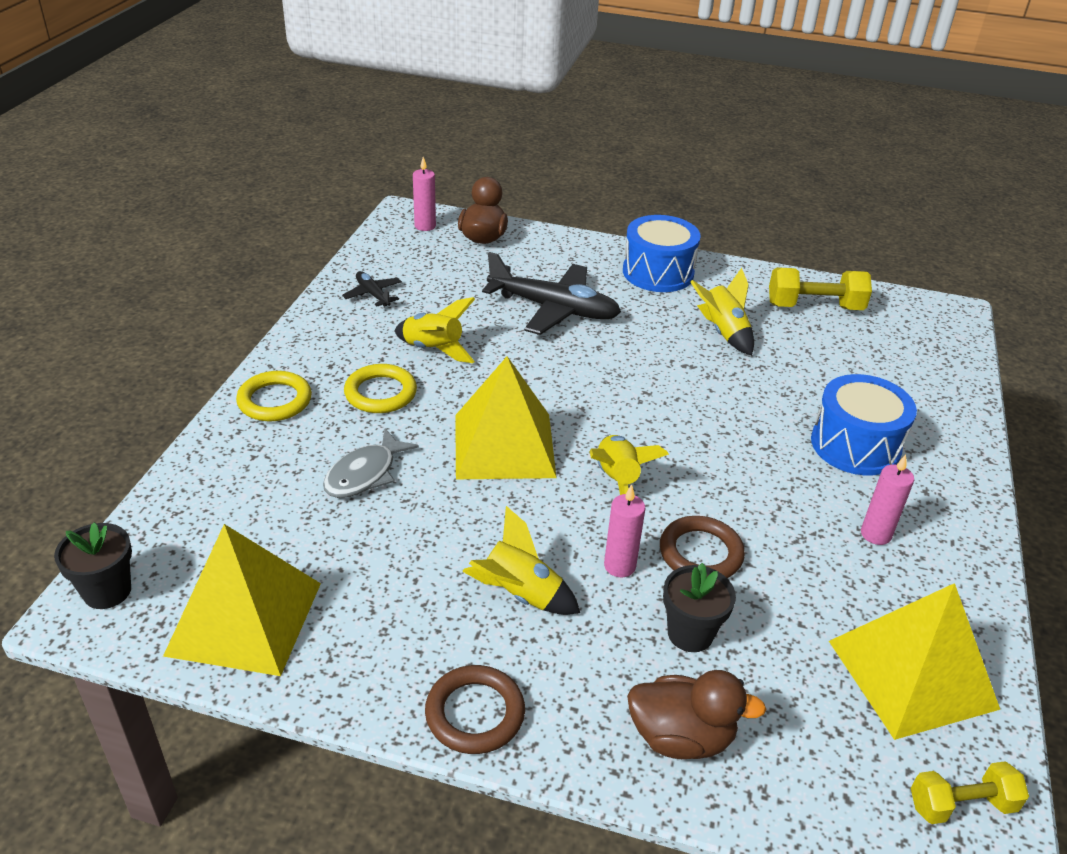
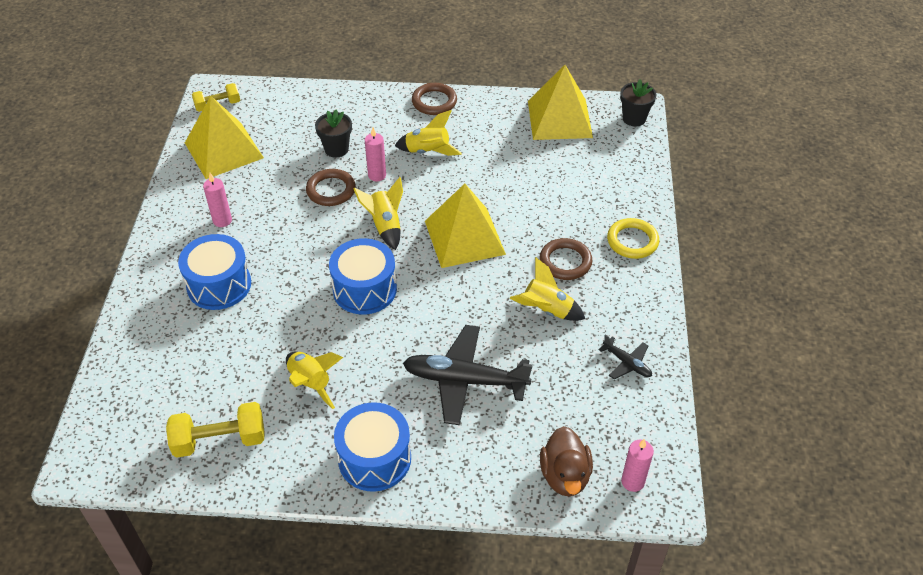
camera: 170 degrees right, 10 degrees up
(365, 474) = (543, 201): grey fish -> none
(380, 393) = (565, 262): yellow ring -> brown ring
(655, 407) = (364, 289): none -> blue drum
(681, 737) = (340, 108): brown duck -> none

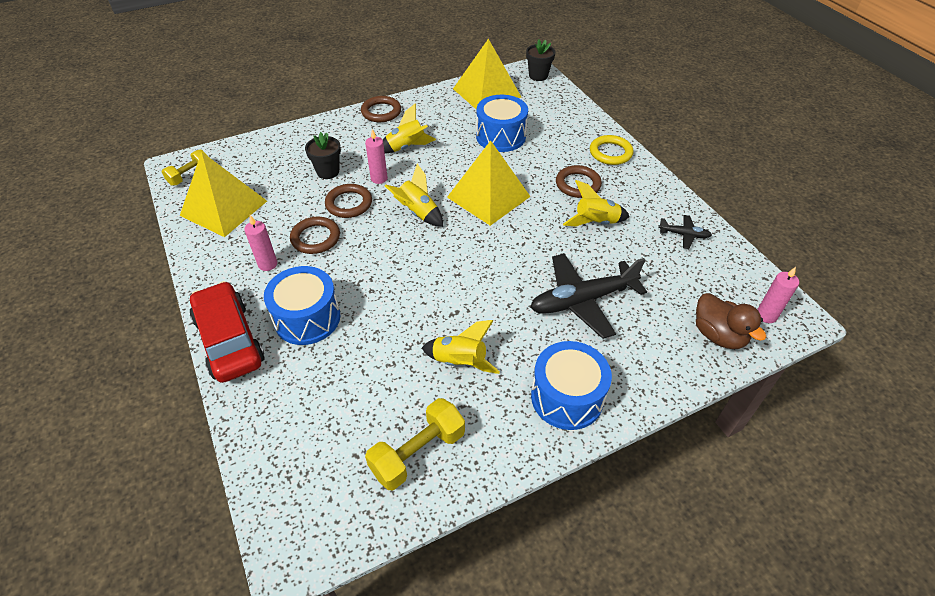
camera: 30 degrees left, 0 degrees up
(148, 276) = (229, 340): none -> red car
(278, 212) = (315, 238): none -> brown ring
(364, 289) = (442, 267): blue drum -> blue drum (500, 136)

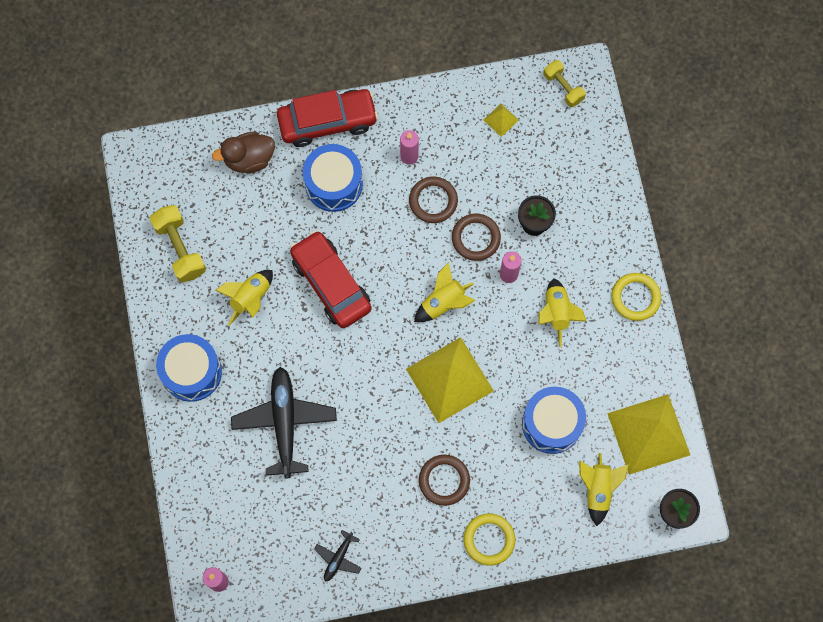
camera: 105 degrees right, 25 degrees up
(224, 208) = (501, 120): yellow pyramid -> yellow pyramid, size x0.41
(381, 112) = (635, 298): brown ring -> yellow ring
(422, 296) = (331, 284): none -> red car
(595, 223) = (380, 475): yellow rocket -> yellow rocket (598, 489)
(718, 335) = (211, 526): brown duck -> brown duck (249, 159)

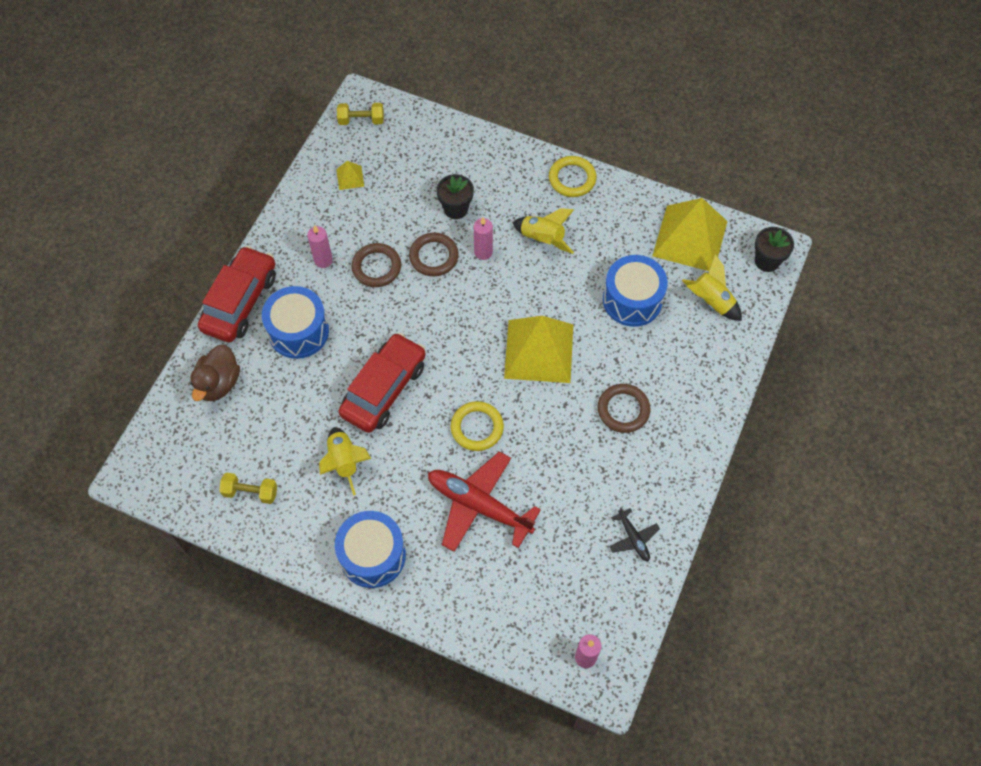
camera: 55 degrees left, 10 degrees down
(180, 248) = (250, 492): yellow dumbbell -> yellow dumbbell, size x0.66
(284, 422) = (478, 505): black plane -> red plane
(331, 284) = (384, 389): red car -> red car turned 120 degrees clockwise
(443, 303) = (469, 314): yellow rocket -> none
(489, 540) = (698, 407): yellow ring -> yellow ring (477, 428)

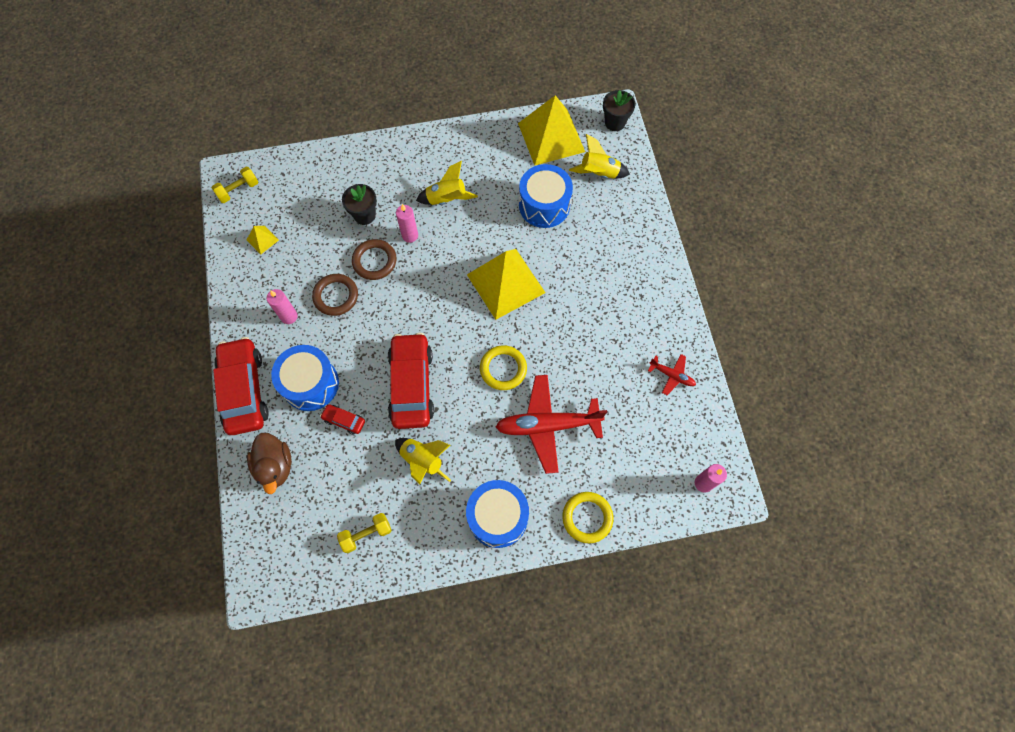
camera: 35 degrees left, 5 degrees up
(303, 382) = (344, 420): none -> red car
(572, 179) = (435, 142): yellow ring -> yellow ring (587, 517)
(623, 410) = (596, 288): brown ring -> none
(633, 538) = (672, 375): black plane -> red plane

